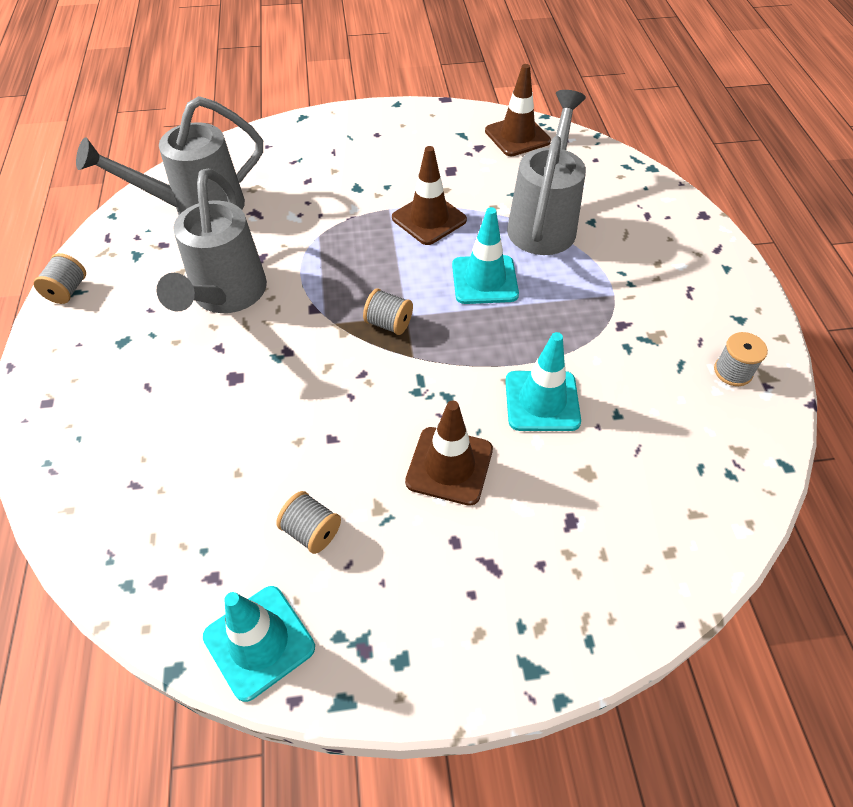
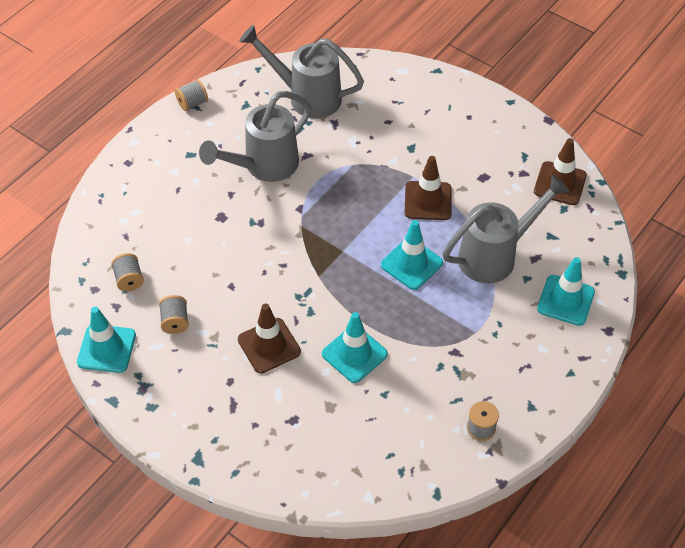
camera: 45 degrees right, 0 degrees up
(388, 323) = (328, 248): grey spool -> grey spool (129, 279)
(643, 216) = (565, 300): none -> turquoise traffic cone

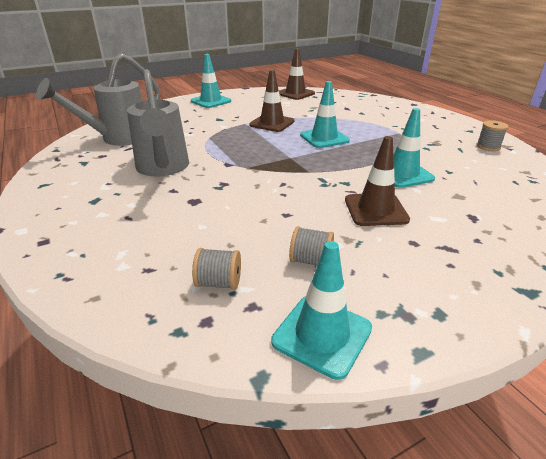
camera: 65 degrees left, 20 degrees down
(192, 103) = (36, 185): grey spool -> none
(496, 255) = (337, 116): grey watering can -> none
(565, 300) = (385, 108): turquoise traffic cone -> turquoise traffic cone (211, 101)

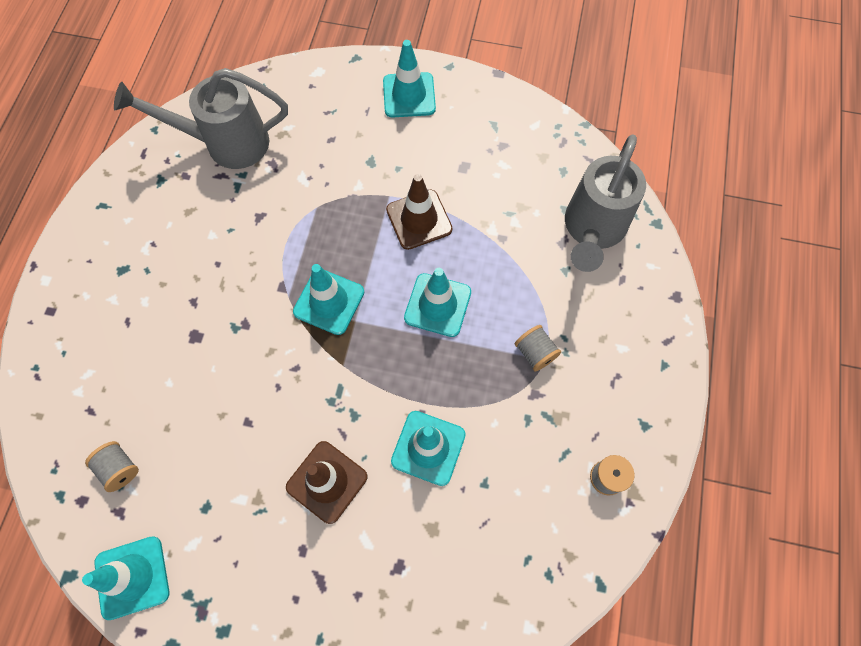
camera: 40 degrees right, 35 degrees up
(163, 169) = (216, 251): grey watering can -> grey watering can (592, 231)
(265, 157) = (329, 302): none -> turquoise traffic cone
(295, 93) = (545, 143): brown traffic cone -> none
(311, 261) = (201, 500): grey spool -> grey spool (535, 353)

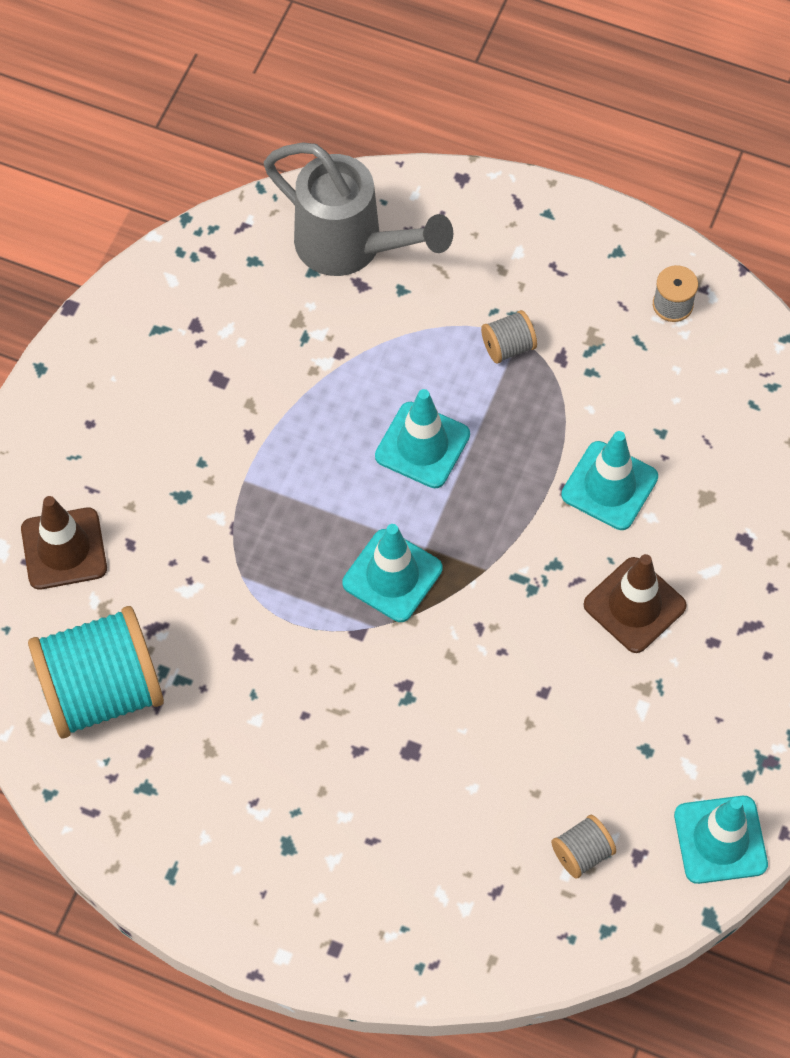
camera: 80 degrees left, 5 degrees down
(225, 143) = (102, 690): grey watering can -> turquoise spool
(409, 95) = (79, 429): turquoise traffic cone -> none
(419, 219) = (290, 448): brown traffic cone -> brown traffic cone (64, 549)

